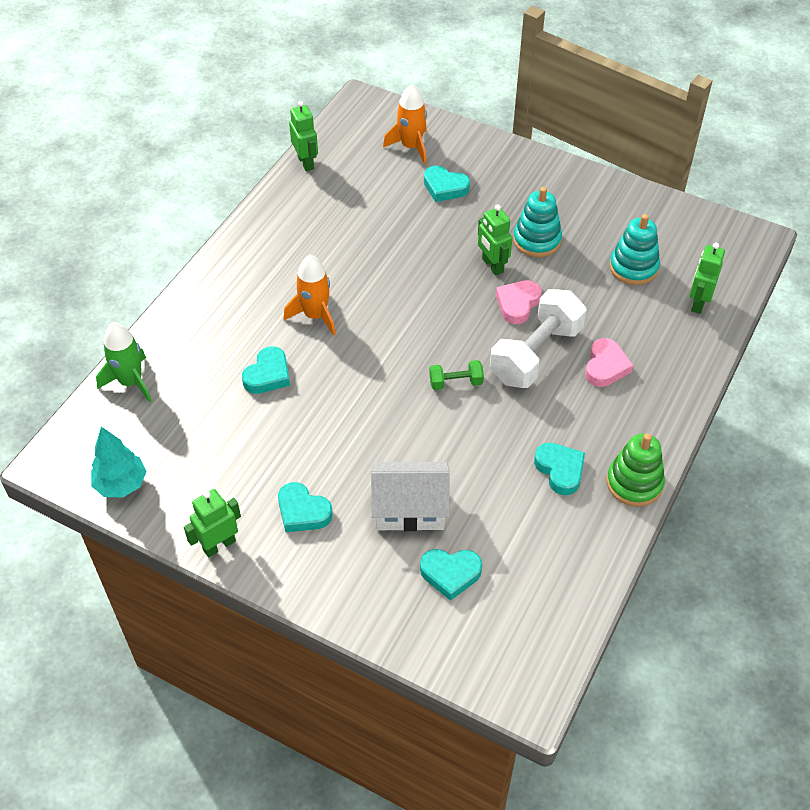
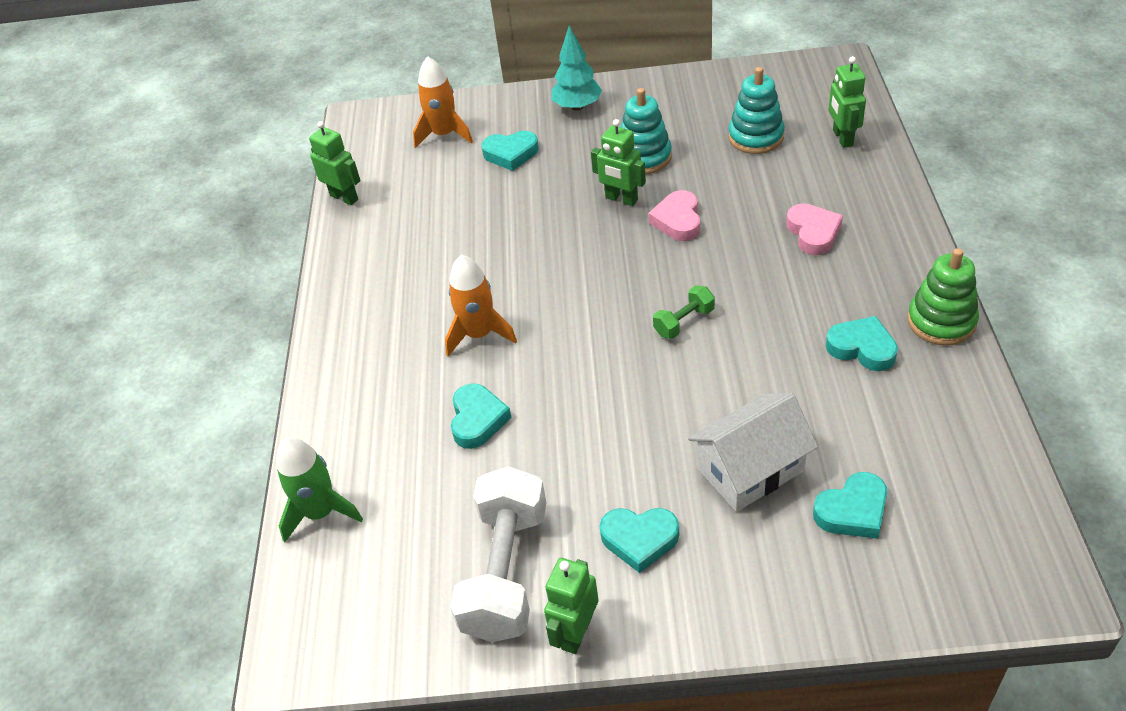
camera: 25 degrees left, 5 degrees down
(121, 484) = (401, 633): turquoise tree -> turquoise tree (577, 106)
(536, 354) = (738, 256): white dumbbell -> white dumbbell (506, 572)

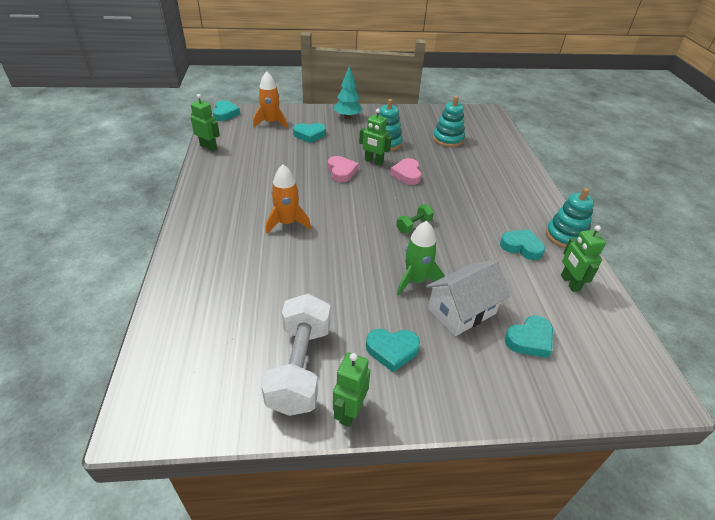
camera: 10 degrees left, 5 degrees down
(321, 512) = (171, 321): green rocket -> green rocket (415, 280)
(477, 419) = (284, 271): turquoise heart -> turquoise heart (225, 113)
(813, 233) = (485, 186): pink heart -> pink heart (341, 172)
(842, 138) = (495, 144): green robot -> green robot (569, 283)
(941, 321) = (565, 236): green stacking toy -> turquoise stacking toy

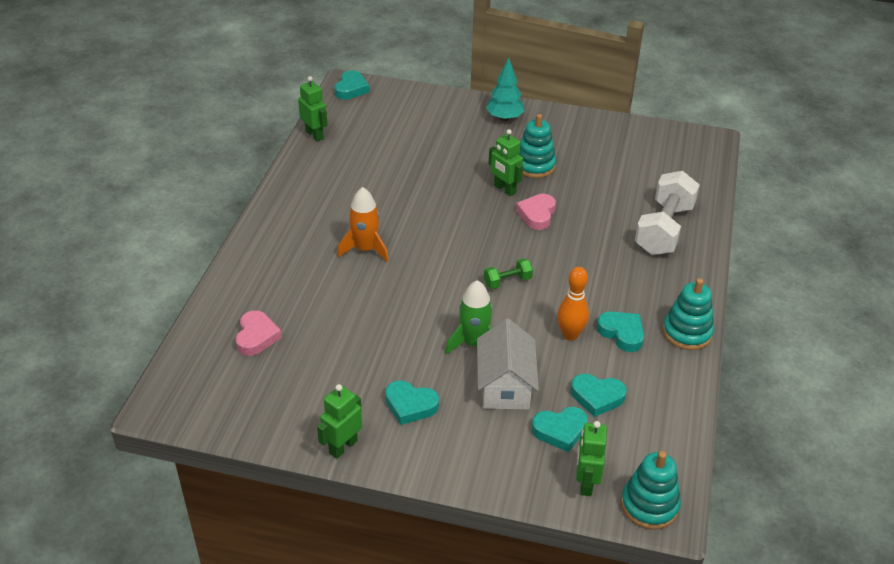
camera: 20 degrees right, 0 degrees up
(271, 123) = (402, 111): orange rocket -> none
(300, 367) = (315, 398): white dumbbell -> white dumbbell (664, 229)
(309, 135) = (442, 137): turquoise heart -> turquoise heart (597, 397)
(341, 172) = (457, 196): pink heart -> pink heart (256, 336)
(448, 139) = (621, 174): turquoise stacking toy -> turquoise stacking toy (649, 505)
(461, 311) = (505, 386): white house -> white house turned 75 degrees counterclockwise
(485, 256) = (570, 335): none -> orange bowling pin
(569, 283) = (650, 386): green robot -> green robot (585, 483)

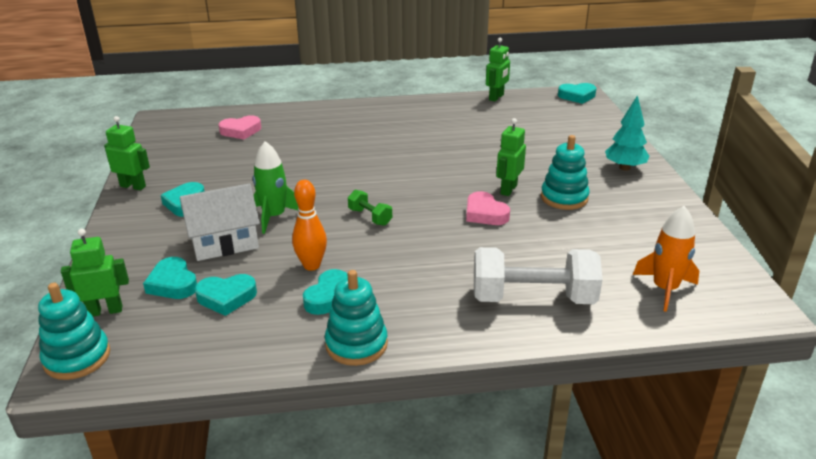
camera: 70 degrees right, 10 degrees down
(365, 249) = (367, 146): orange rocket -> orange rocket (664, 289)
(537, 214) = (485, 213): pink heart -> pink heart turned 120 degrees counterclockwise
(597, 397) = (226, 297): turquoise heart -> turquoise heart turned 90 degrees counterclockwise

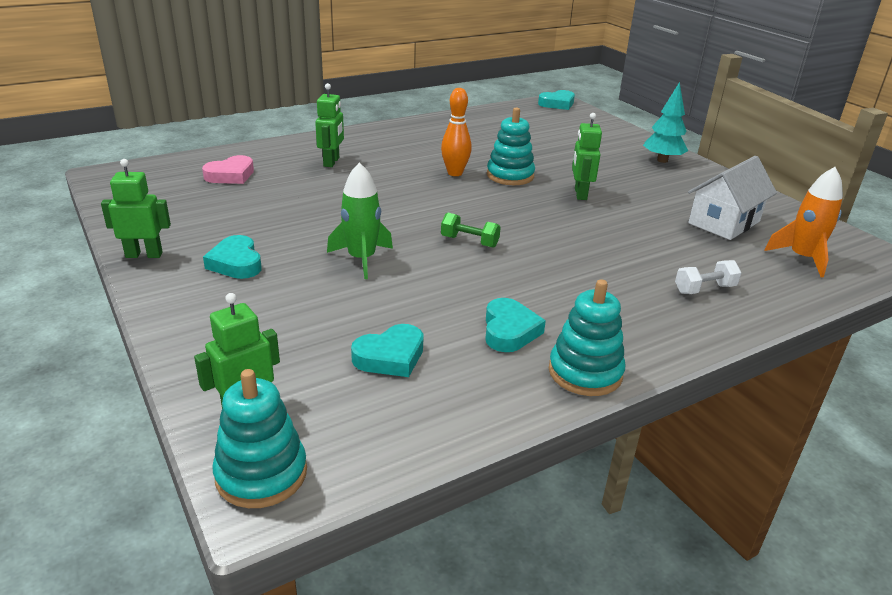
camera: 25 degrees left, 0 degrees up
(173, 283) = (307, 355): turquoise heart -> none
(224, 243) = (328, 297): white house -> white house (724, 222)
(311, 265) = (455, 302): orange bowling pin -> orange bowling pin (455, 173)
(485, 213) = (581, 219): pink heart -> none
(496, 97) = (483, 112): green robot -> green robot (332, 162)
(533, 298) = (704, 289): white dumbbell -> white dumbbell, size x0.47
(564, 198) = (638, 194): turquoise stacking toy -> turquoise stacking toy (510, 176)

